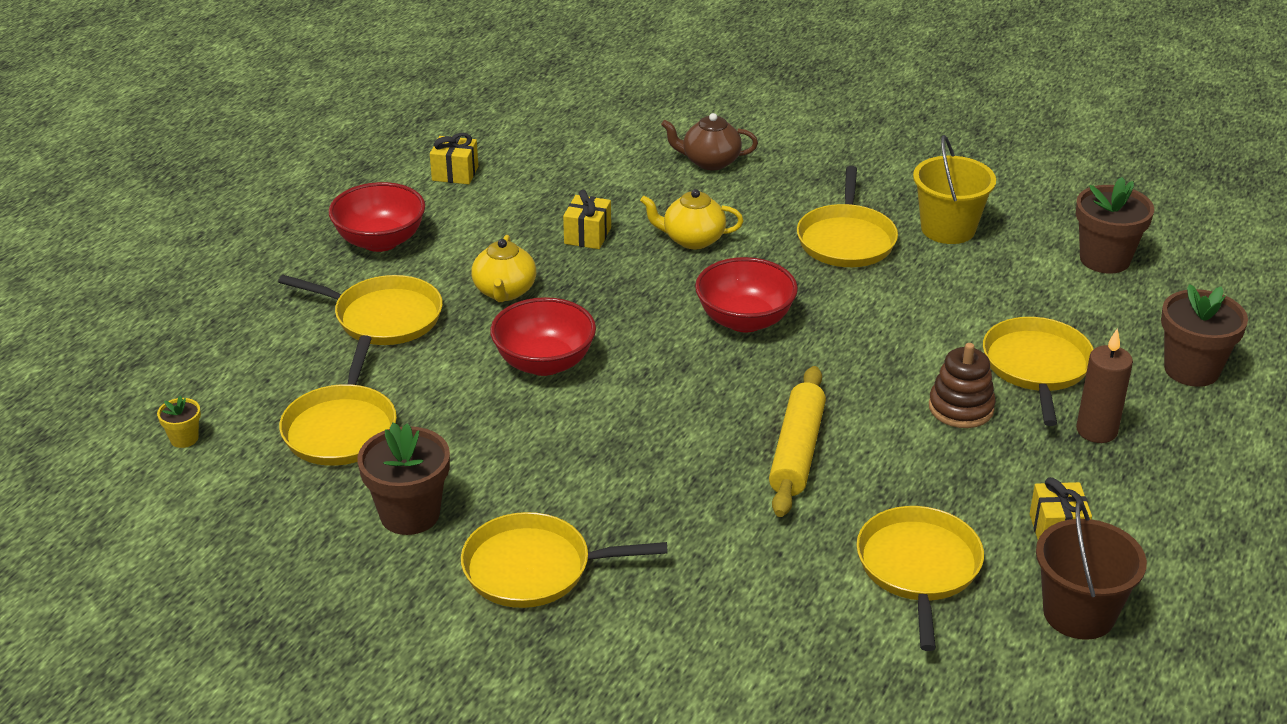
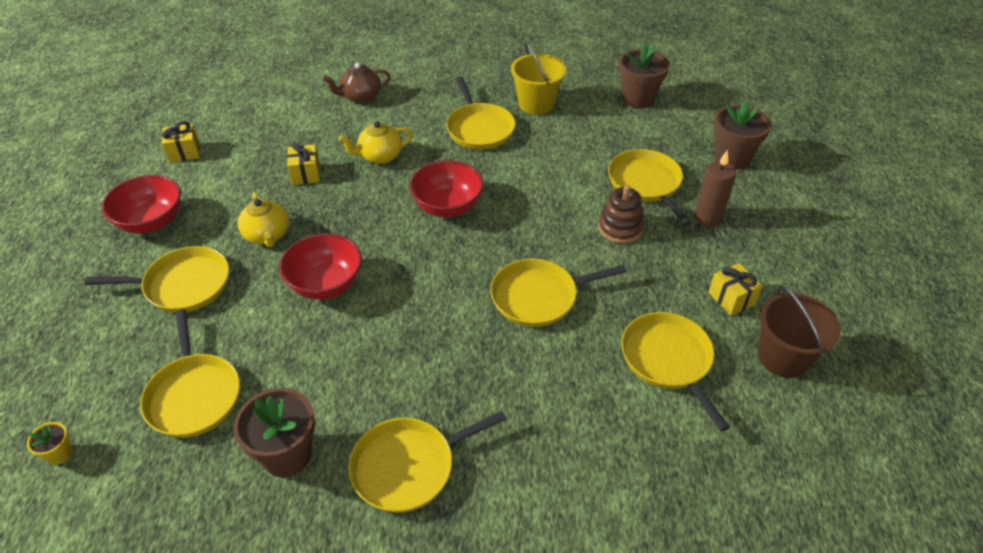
camera: 25 degrees left, 10 degrees up
(797, 452) = (538, 297): yellow rolling pin -> yellow pan

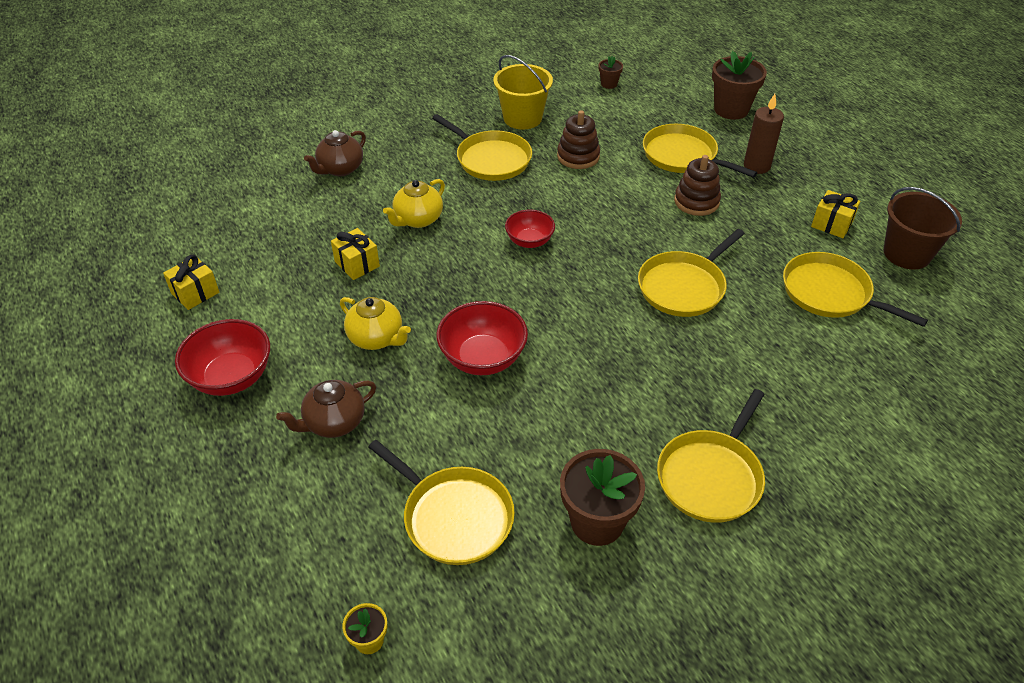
camera: 30 degrees left, 0 degrees up
(183, 285) = (334, 422): yellow pan -> brown teapot
(447, 206) = (529, 241): red bowl -> red bowl, size x0.63
(553, 151) = (578, 156): none -> brown stacking toy
(638, 99) = (609, 84): brown flower pot -> brown flower pot, size x0.49

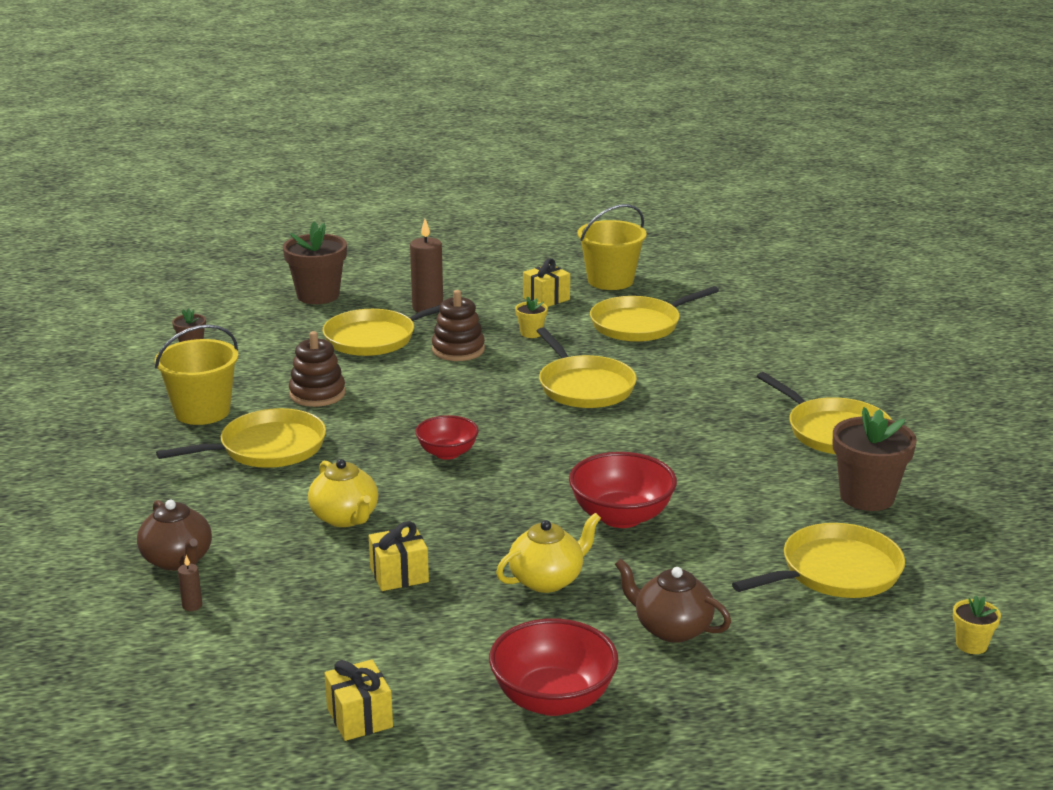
camera: 70 degrees left, 20 degrees down
(294, 190) = (192, 606): none -> brown candle
(334, 422) = (671, 628): brown teapot -> brown teapot turned 135 degrees clockwise
(758, 232) = (531, 333): none -> yellow flower pot
(907, 254) = (610, 280): brown bucket -> yellow bucket

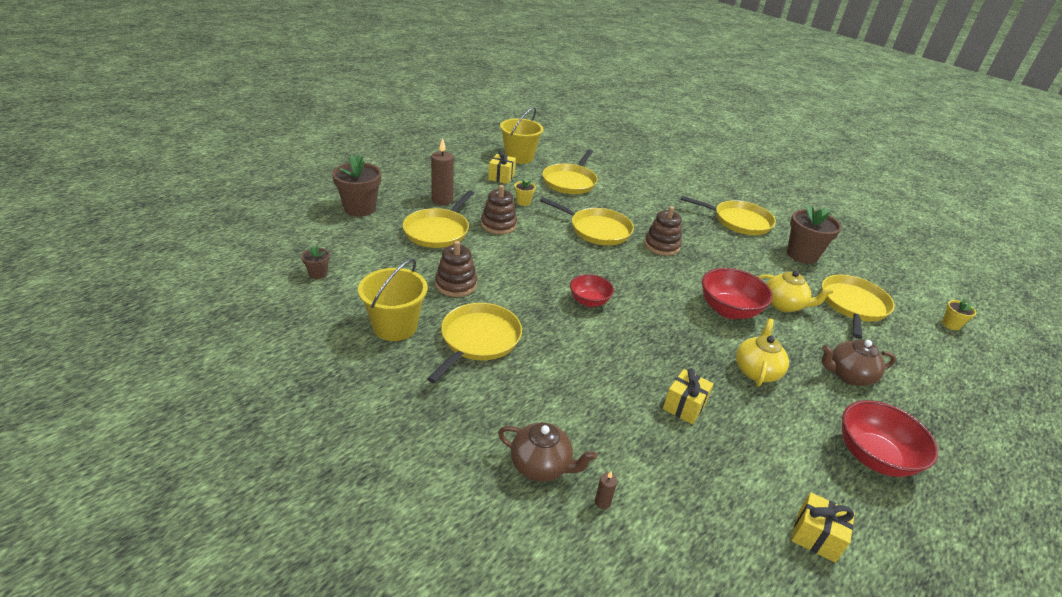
camera: 40 degrees left, 10 degrees up
(345, 518) = (597, 376): yellow teapot -> yellow teapot (783, 305)
(649, 427) = (661, 245): none -> brown stacking toy

